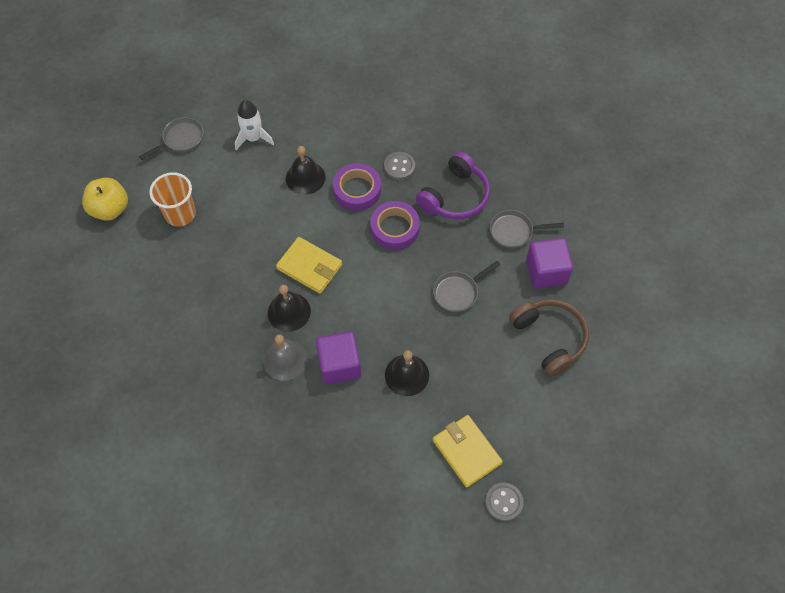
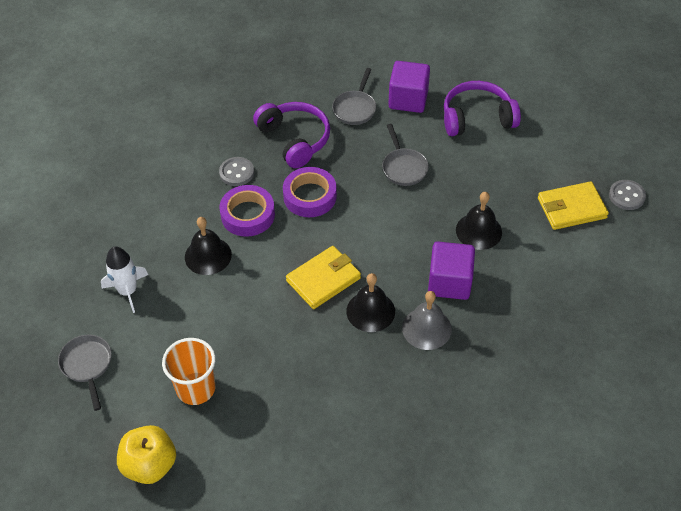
camera: 70 degrees left, 10 degrees down
(549, 338) = (477, 118): brown headphones -> purple headphones

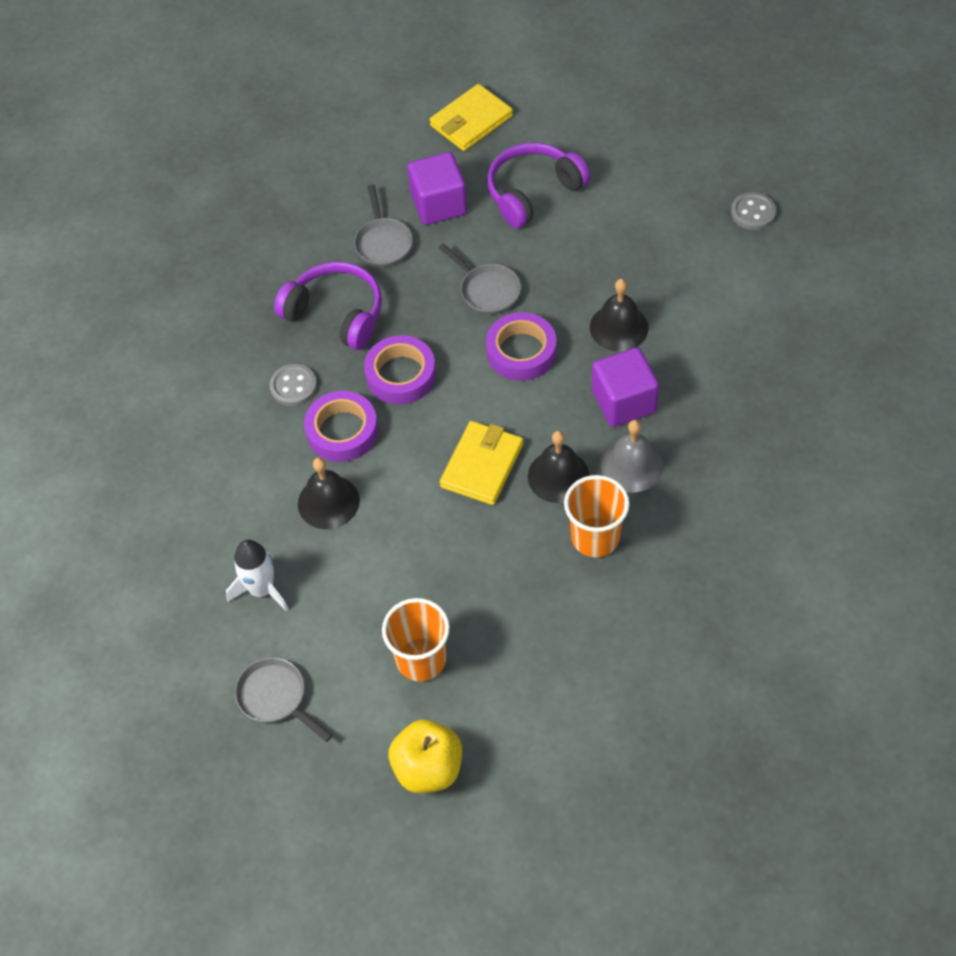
camera: 25 degrees left, 5 degrees up
(368, 365) = (595, 537): none -> orange cup
(400, 217) = (521, 352): none -> purple tape
(571, 208) = (703, 254): yellow wallet -> yellow wallet (471, 121)

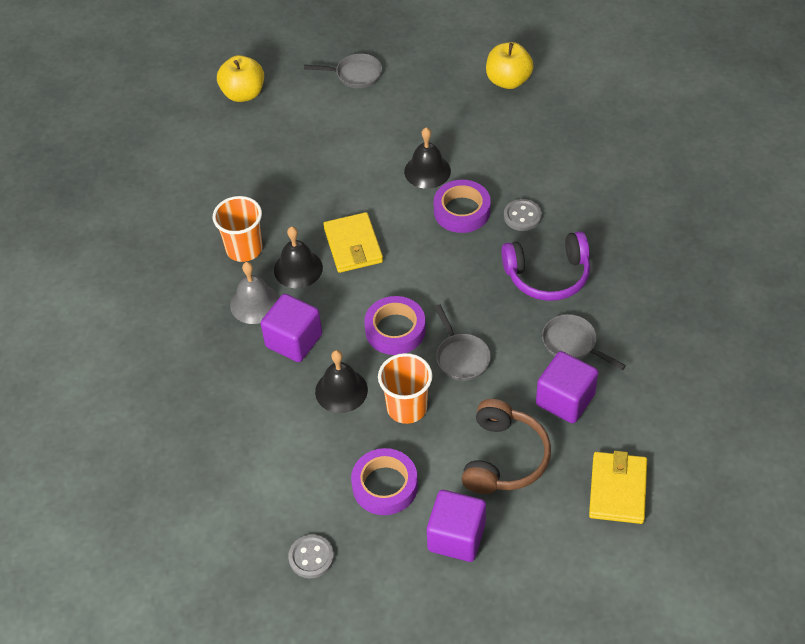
camera: 140 degrees right, 5 degrees down
(128, 558) = (508, 81): none -> yellow apple
(261, 589) = (417, 111): white rocket -> none
(401, 375) = (461, 265): purple tape -> purple tape (385, 486)
(421, 659) = (293, 133): orange cup -> orange cup (407, 408)
(487, 290) = (461, 357): grey pan -> grey pan turned 120 degrees counterclockwise
(533, 192) = (504, 458): purple headphones -> brown headphones
(625, 161) = (456, 537): none -> purple cube

